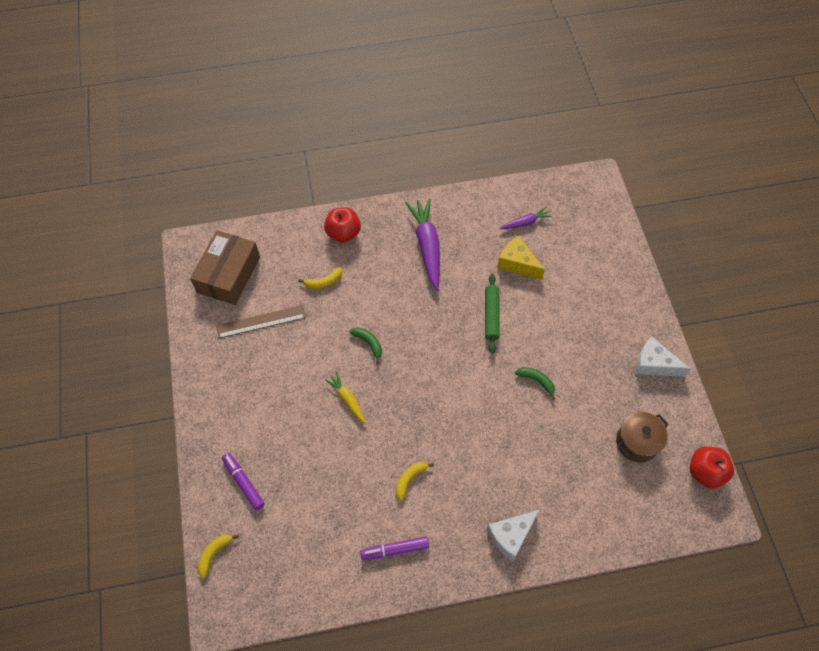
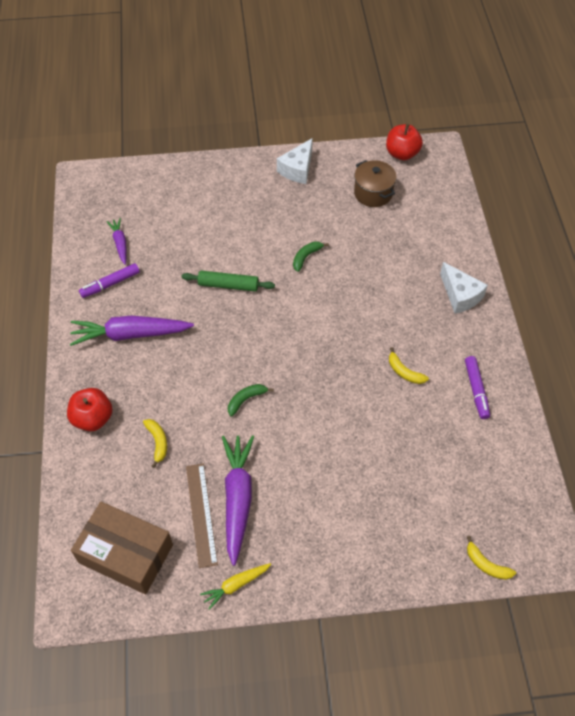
camera: 85 degrees left, 5 degrees down
(243, 482) = (405, 533): purple marker -> purple marker (110, 284)
(274, 346) = (237, 499): none -> purple carrot
(347, 399) = (312, 424): yellow carrot -> yellow carrot (236, 585)
(517, 263) = (169, 256): yellow cheese -> none

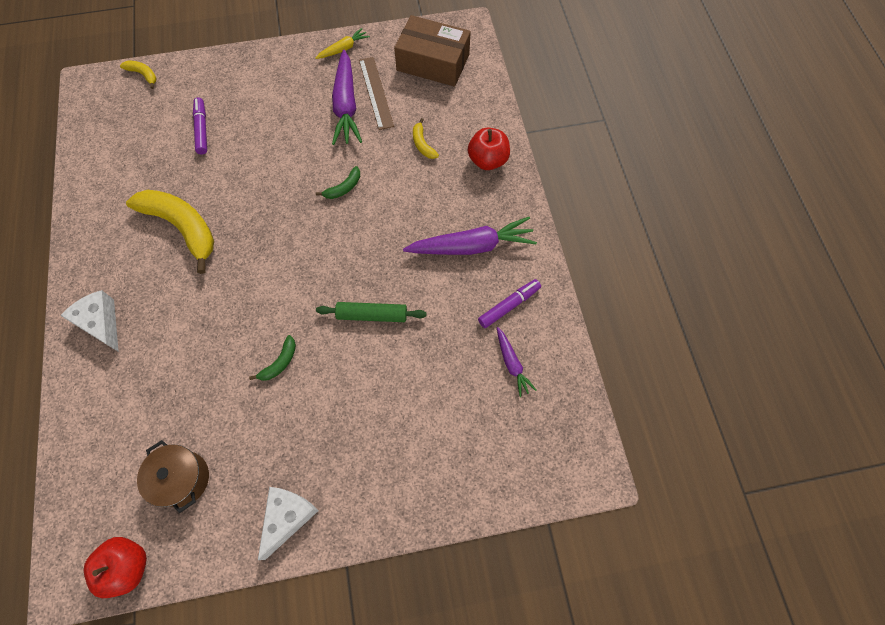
camera: 175 degrees right, 10 degrees up
(404, 372) = (182, 227): yellow banana -> yellow banana, size x2.23
(476, 390) = (113, 214): purple marker -> purple marker (202, 129)

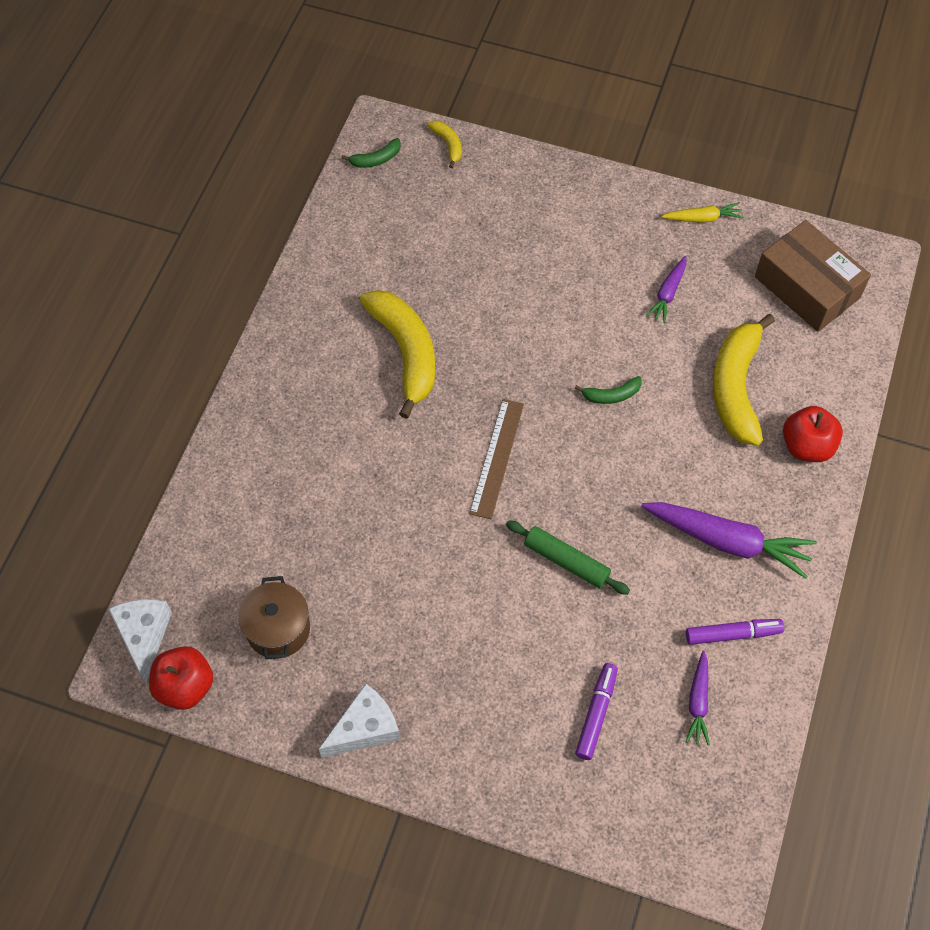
camera: 30 degrees right, 5 degrees down
(101, 323) = (271, 418): white cheese -> white cheese (144, 636)
(202, 129) = (483, 244): purple marker -> purple marker (596, 713)
(279, 363) = (437, 560): green banana -> green banana (376, 159)
(346, 105) = (668, 293): purple carrot -> purple carrot, size x0.53
(376, 92) = (713, 294): brown ruler -> brown ruler (497, 458)
(422, 144) = (736, 387): yellow banana -> yellow banana, size x2.23

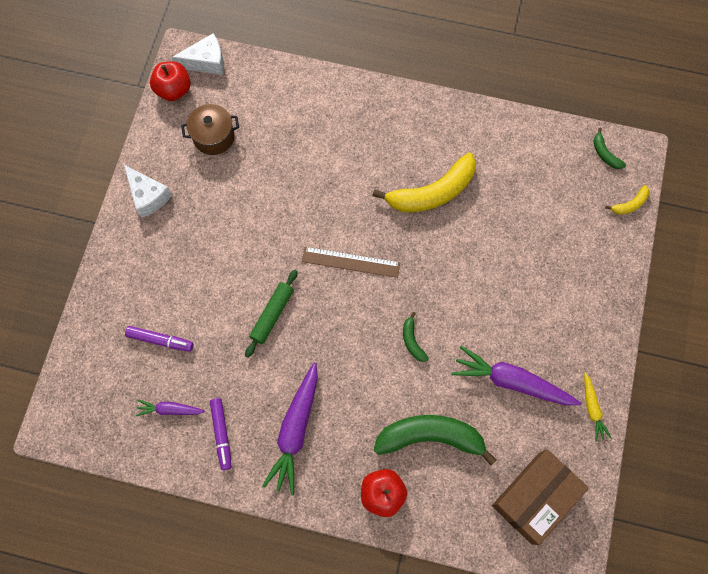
camera: 85 degrees right, 10 degrees up
(668, 293) = (512, 381): purple carrot -> purple carrot, size x1.90
(736, 387) = (430, 437): yellow banana -> green banana

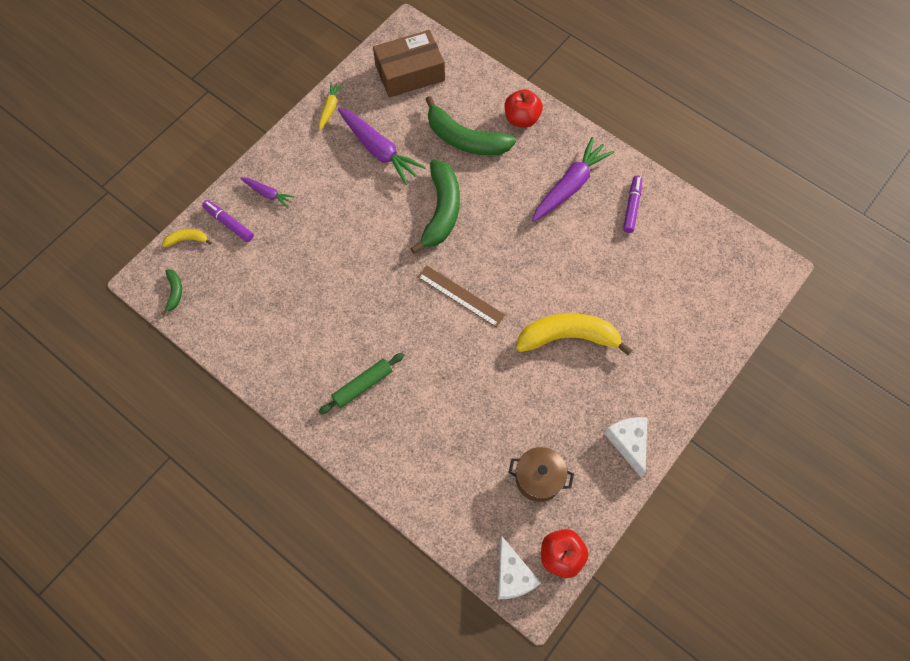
camera: 155 degrees left, 5 degrees down
(160, 340) = (660, 300): purple marker -> purple marker (229, 223)
(170, 409) = (669, 242): purple carrot -> purple carrot (268, 194)
(206, 62) = (512, 575): white cheese -> white cheese turned 120 degrees counterclockwise
(272, 314) = (551, 281): green rolling pin -> green rolling pin (362, 386)
(412, 341) = (441, 211): green banana -> green banana, size x2.23
(432, 192) = (353, 326): yellow banana -> yellow banana (568, 337)

